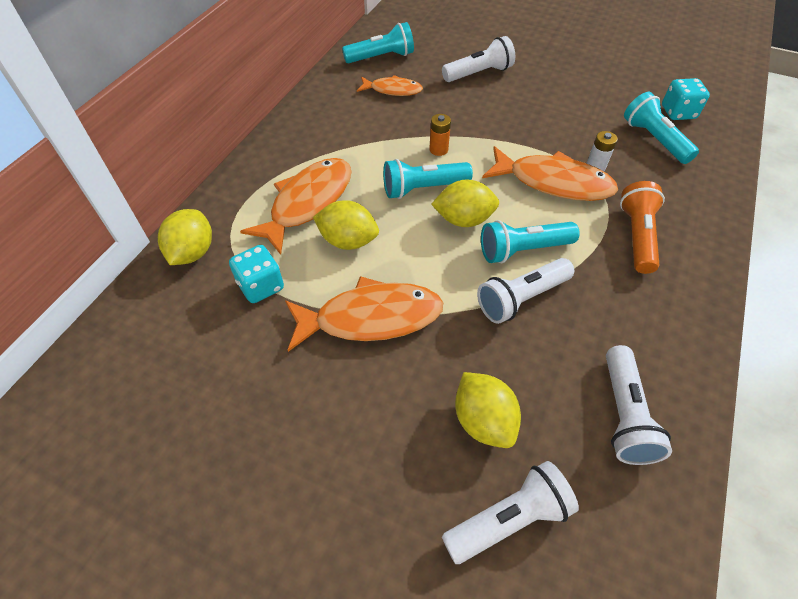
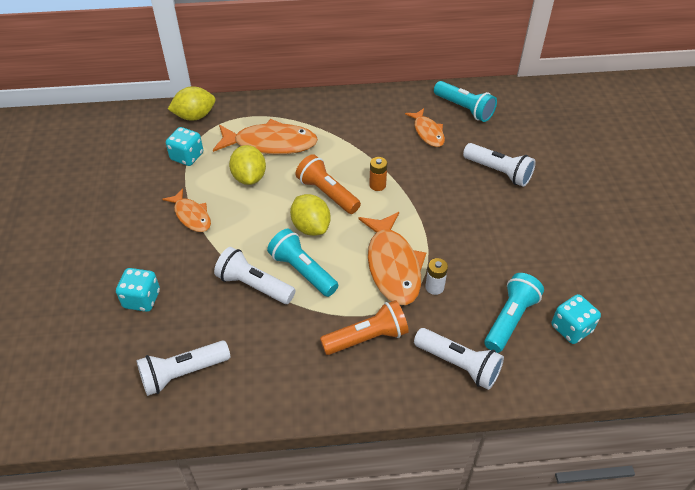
camera: 60 degrees right, 5 degrees down
(371, 318) = (191, 216): orange fish -> orange fish, size x0.59
(423, 188) = (327, 193): turquoise flashlight -> orange flashlight
(483, 420) = (142, 299): yellow lemon -> turquoise dice
(509, 519) = (80, 334): white flashlight -> white flashlight (458, 364)

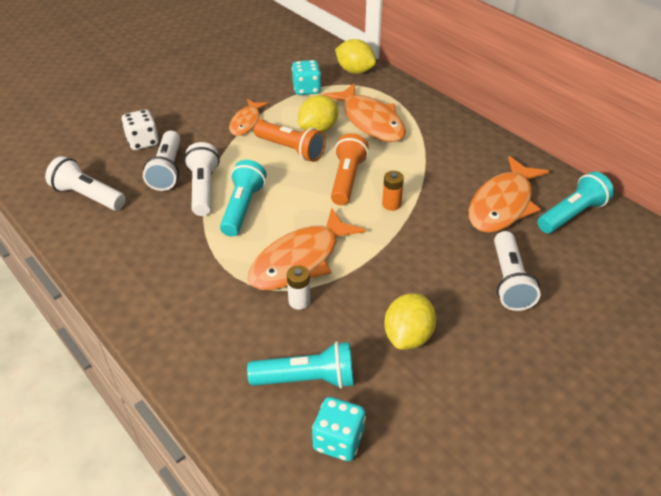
camera: 55 degrees right, 5 degrees down
(142, 299) = (143, 142): turquoise dice -> white dice
(311, 227) = (297, 189): yellow lemon -> yellow lemon (408, 336)
(367, 338) = (200, 282): orange flashlight -> orange flashlight (291, 149)
(427, 132) = (503, 204): orange fish -> orange fish, size x1.71
(458, 364) = (216, 362): white flashlight -> white flashlight (167, 170)
(464, 109) = (572, 214): turquoise flashlight -> turquoise flashlight turned 135 degrees counterclockwise

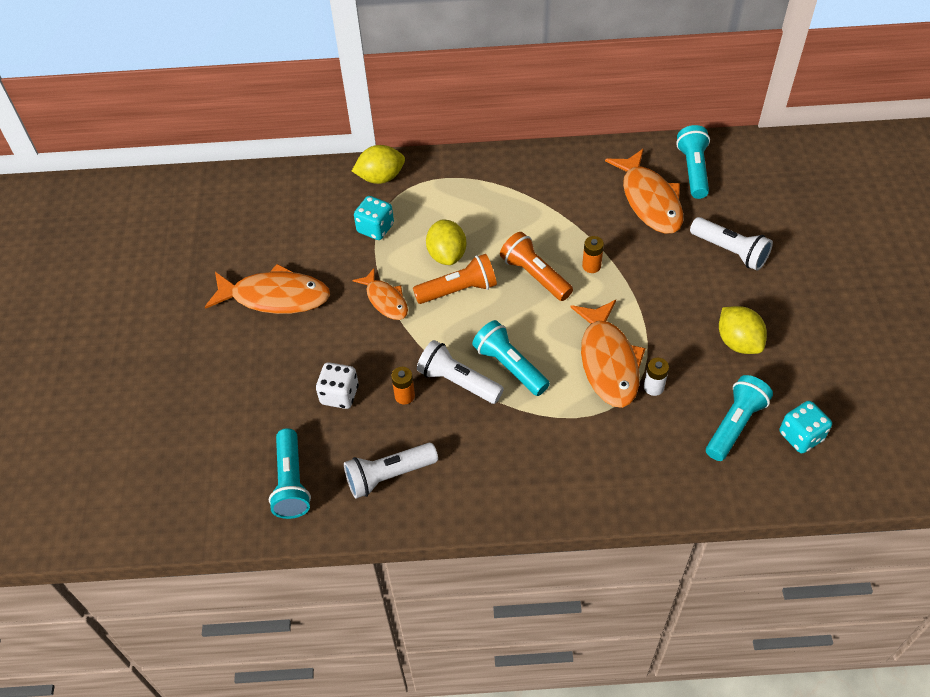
camera: 50 degrees left, 10 degrees up
(50, 156) = (291, 482): none -> turquoise flashlight
(167, 170) = (404, 396): white flashlight -> orange battery
(370, 121) = (469, 213): orange fish -> orange fish (275, 297)

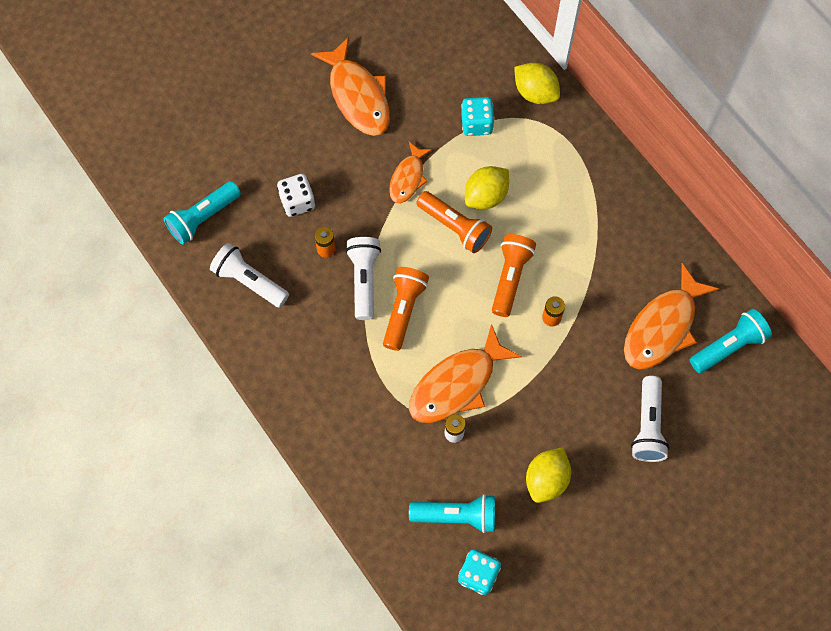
camera: 55 degrees right, 15 degrees up
(510, 366) = (403, 310): turquoise flashlight -> orange flashlight

